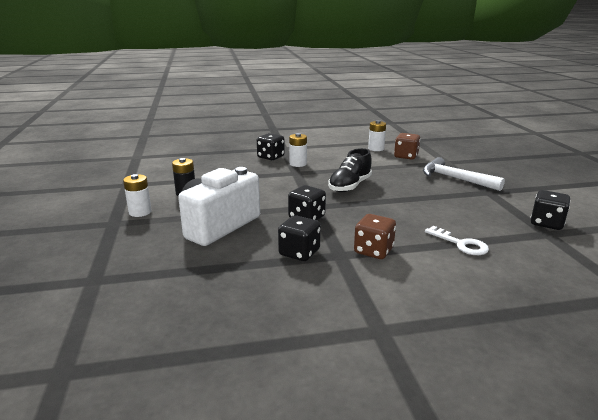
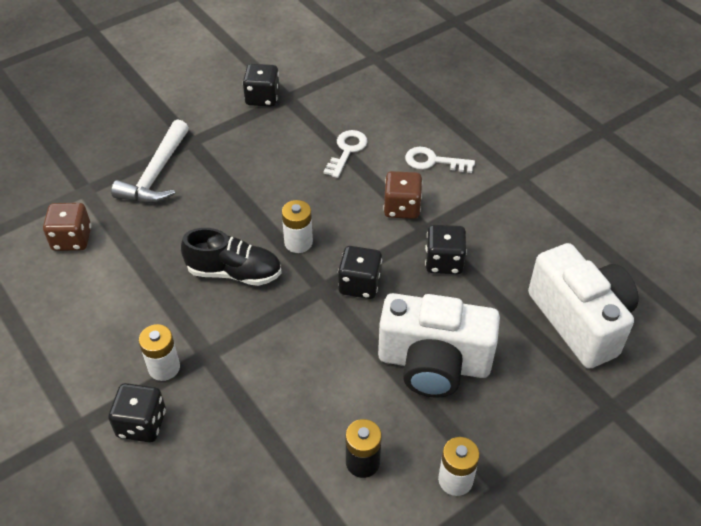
camera: 115 degrees left, 25 degrees up
(177, 296) = (580, 320): none -> white camera
(376, 149) = (40, 285): white battery -> white battery (298, 242)
(429, 283) = (433, 161): none -> white key

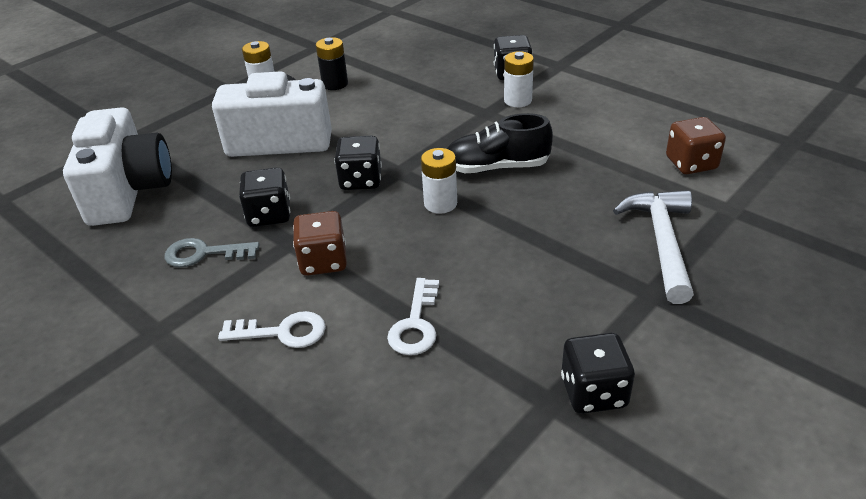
camera: 170 degrees right, 10 degrees down
(495, 233) = (204, 254): none -> grey key
(580, 320) = (129, 191): white camera -> white camera turned 150 degrees counterclockwise

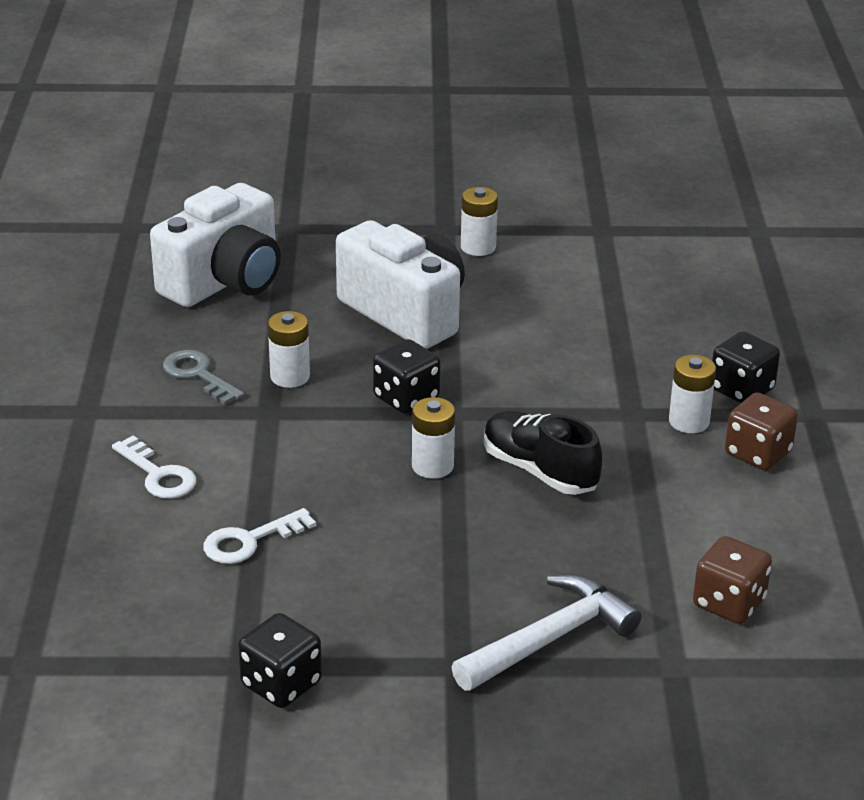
camera: 45 degrees right, 5 degrees down
(269, 215) = (290, 377): black dice -> white battery
(323, 261) = (266, 444): brown dice -> brown dice (758, 453)
(335, 84) = (547, 285): black battery -> none

